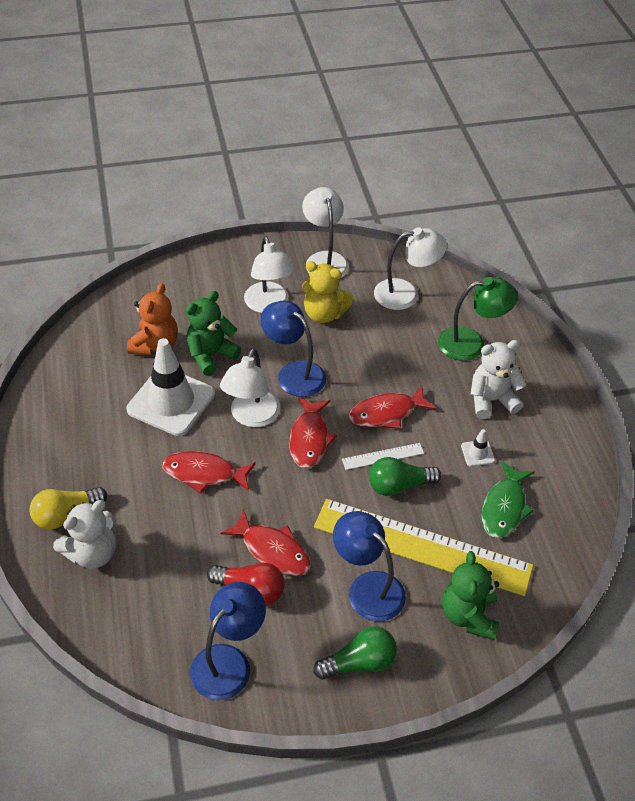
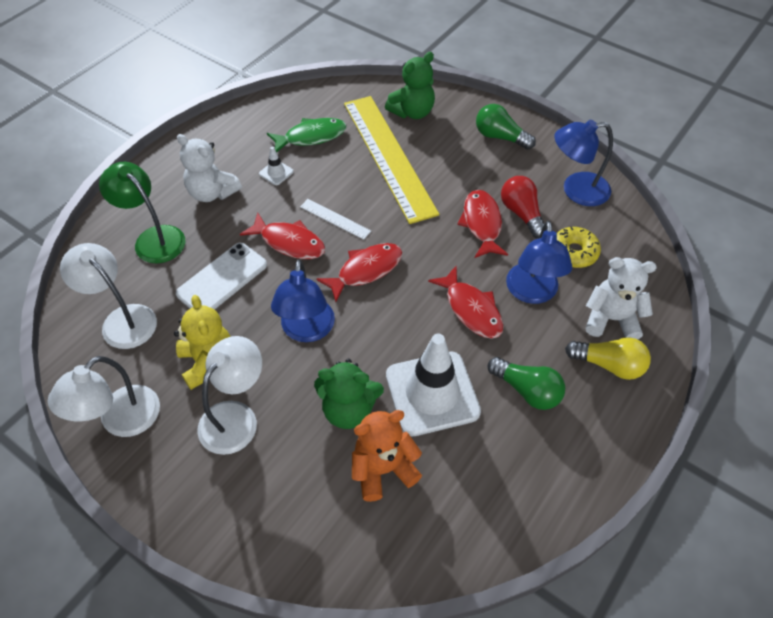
camera: 130 degrees left, 5 degrees up
(172, 589) = (574, 252): none -> yellow donut
(251, 417) = (385, 323): white lamp -> none
(367, 588) = (449, 162): blue lamp -> blue lamp (532, 293)
(389, 357) = (222, 279): none -> white phone
(399, 485) = (352, 195): green light bulb -> green light bulb (527, 390)

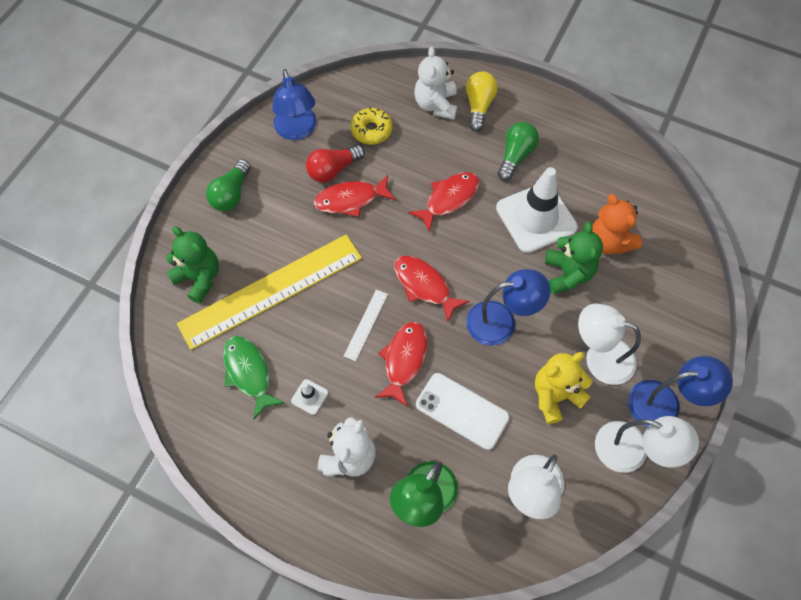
camera: 100 degrees left, 10 degrees up
(532, 293) = (421, 157): blue lamp -> blue lamp (664, 403)

